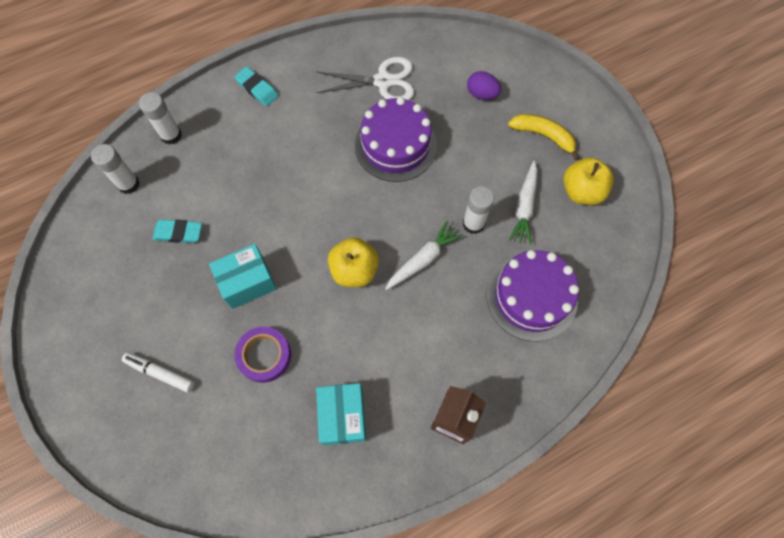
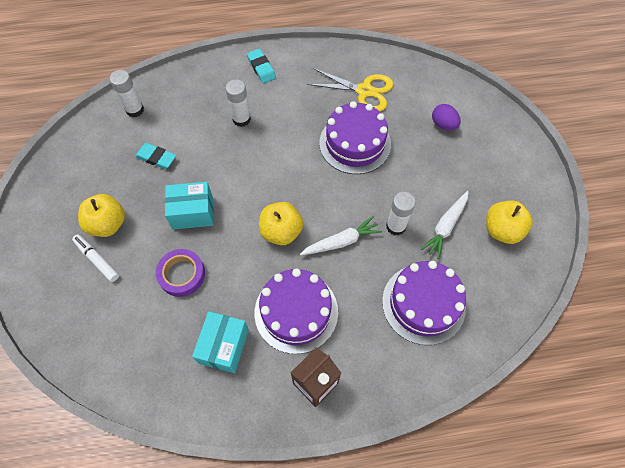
camera: 20 degrees right, 5 degrees down
(155, 328) = (108, 224): none -> yellow apple
(171, 135) = (182, 83): white glue stick -> white glue stick (241, 119)
(383, 81) = (364, 91): white scissors -> yellow scissors
(404, 352) = (296, 312): none -> purple cake
(543, 136) = (485, 174): yellow banana -> none

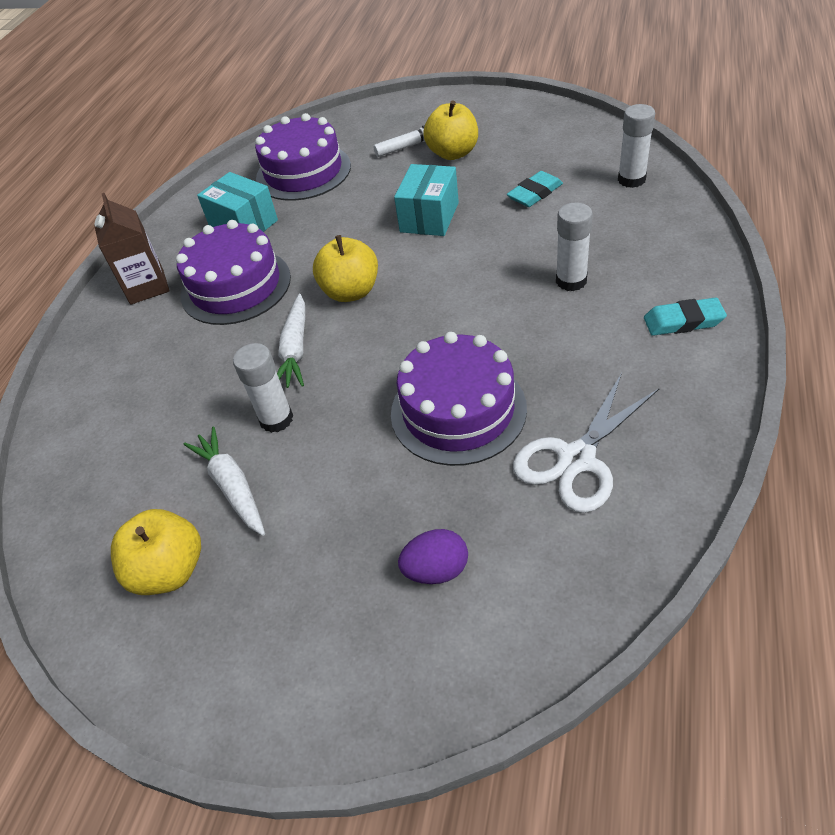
camera: 120 degrees right, 15 degrees down
(182, 274) = (350, 202): purple tape -> none
(364, 91) = (576, 459): yellow scissors -> white scissors
(423, 303) = (146, 414): purple cake -> purple cake (303, 172)

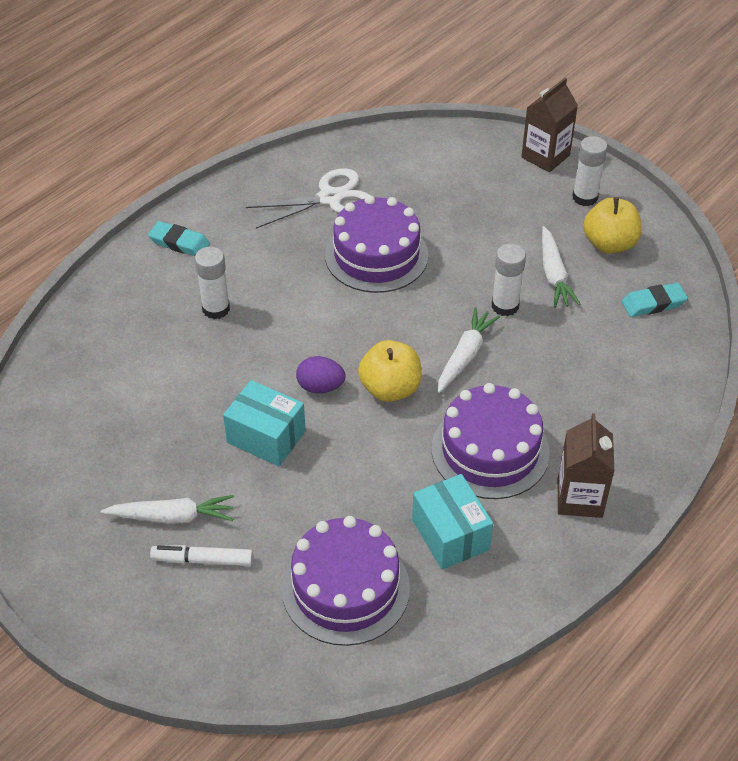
camera: 160 degrees left, 0 degrees up
(315, 707) = (545, 156): none -> brown carton
(429, 217) = (266, 437): turquoise box -> turquoise box turned 75 degrees clockwise
(436, 570) = (451, 182): purple egg -> purple egg (320, 387)
(453, 153) = (172, 517): yellow apple -> white carrot
(534, 193) = (153, 412): turquoise eraser -> turquoise eraser (653, 303)
(631, 180) = (63, 380): white glue stick -> white glue stick (585, 197)

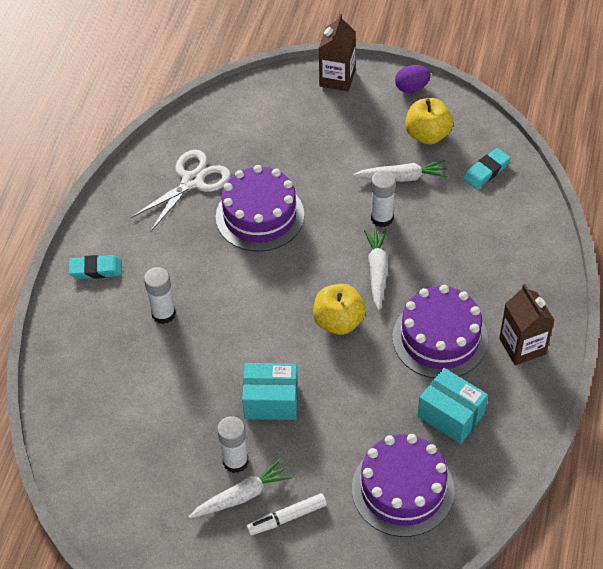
camera: 25 degrees left, 5 degrees up
(320, 387) = (286, 343): purple egg -> purple egg (411, 88)
(554, 275) = (402, 177): white carrot -> white carrot turned 60 degrees counterclockwise
(585, 197) = (387, 102): white glue stick -> white glue stick (235, 461)

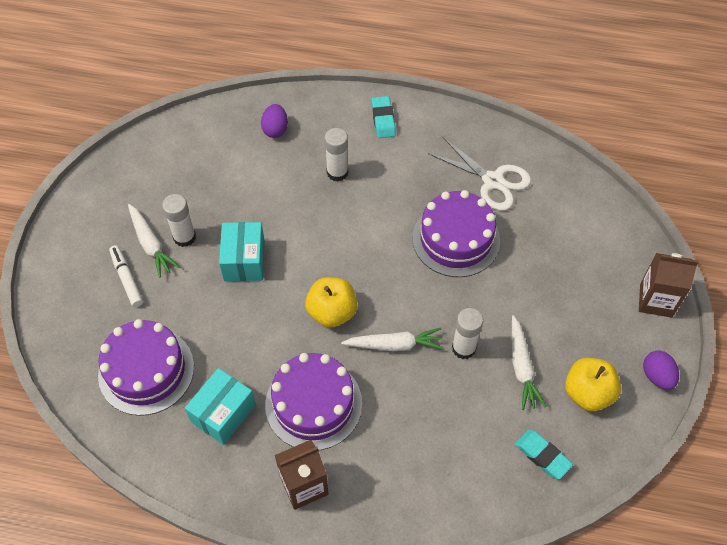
camera: 85 degrees right, 5 degrees up
(93, 373) = (275, 129): none -> purple egg

